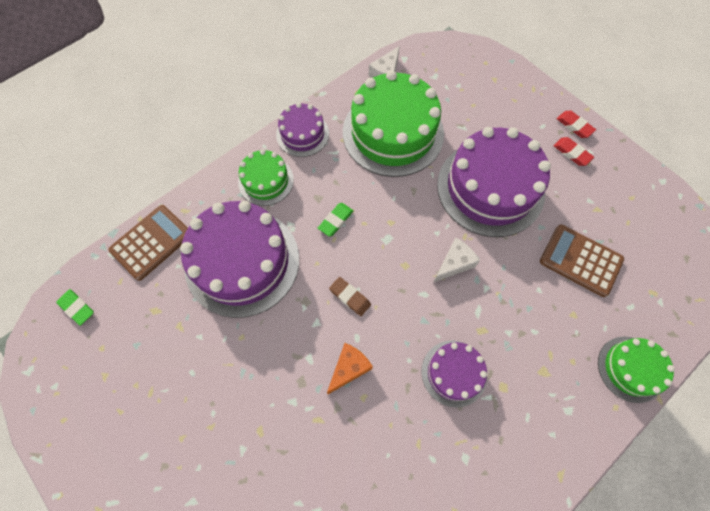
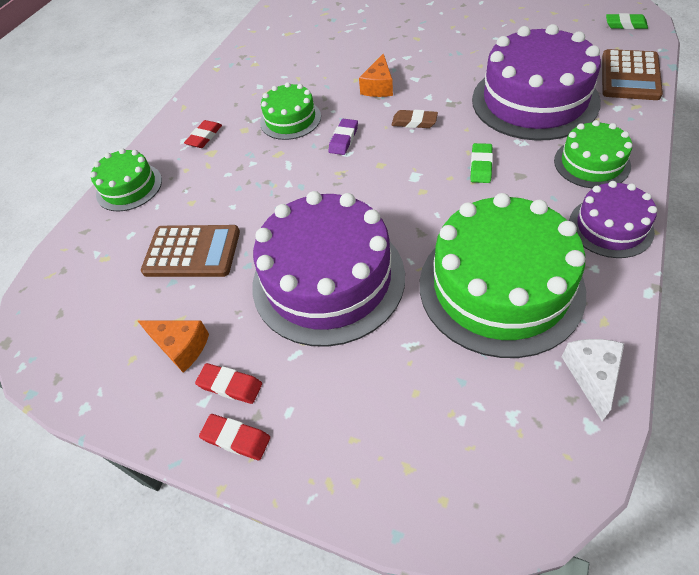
camera: 160 degrees right, 15 degrees down
(419, 313) = (343, 139): none -> purple eraser
(454, 263) = (331, 188): white cheese -> none
(454, 373) = (290, 119): purple cake -> green cake
(546, 401) = (204, 137): none -> red eraser
(598, 190) = (181, 347): none -> orange cheese

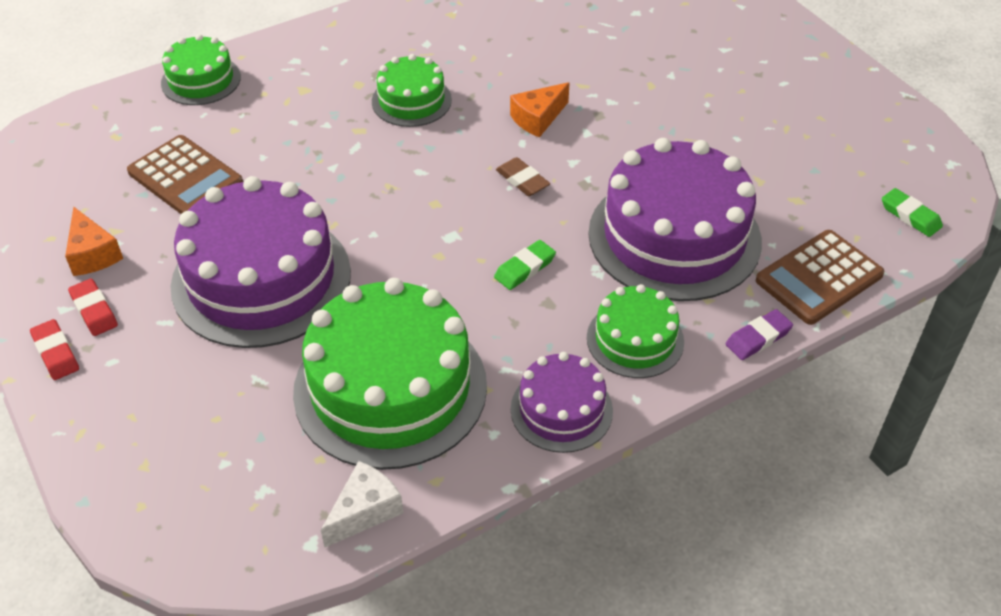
camera: 30 degrees right, 5 degrees down
(204, 137) = (315, 69): red eraser -> none
(343, 139) = (434, 154): purple eraser -> purple eraser (758, 338)

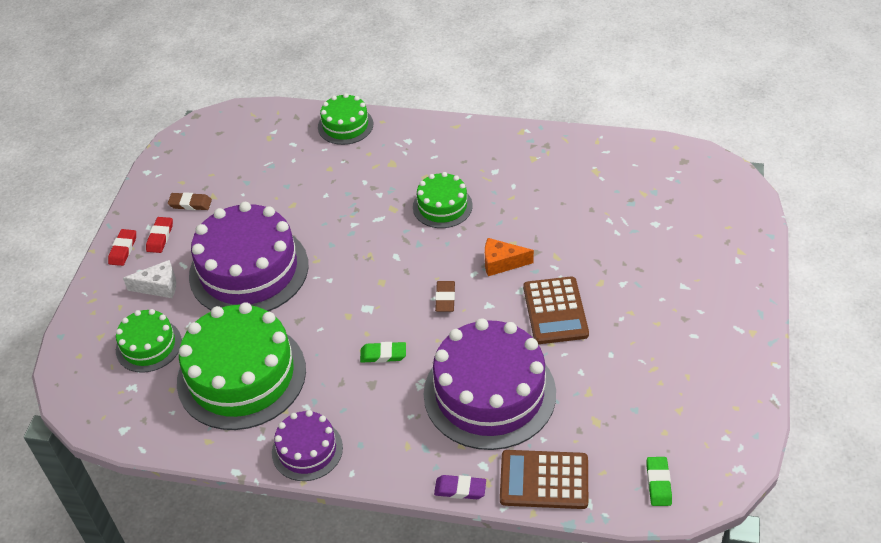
camera: 45 degrees right, 0 degrees up
(93, 254) = (190, 204): orange cheese -> brown eraser
(185, 178) = (275, 185): brown calculator -> brown calculator (555, 311)
(365, 511) = (161, 431): white cheese -> white cheese (159, 286)
(635, 339) = (391, 439): green cake -> green cake (148, 345)

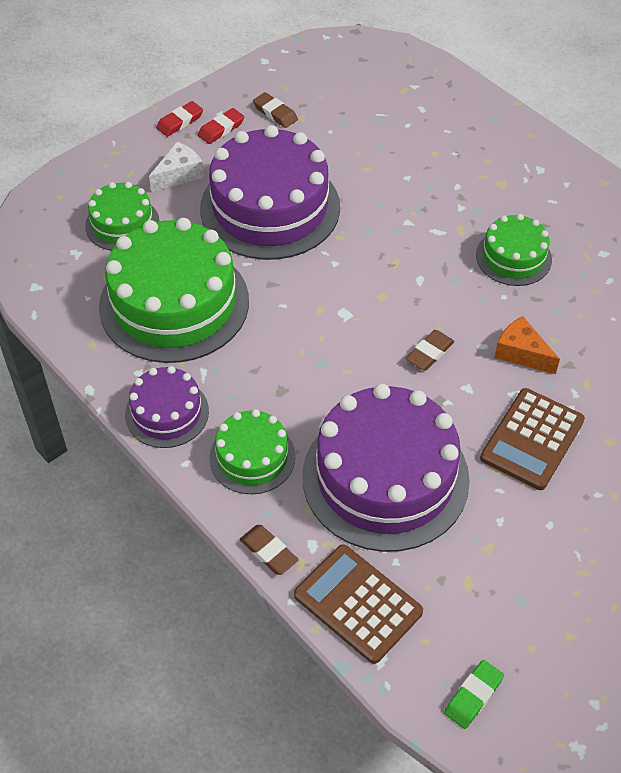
camera: 35 degrees right, 5 degrees up
(159, 286) = (179, 175): white cheese -> white cheese turned 75 degrees counterclockwise
(345, 125) = (490, 118): green cake -> green cake (252, 457)
(383, 354) = (318, 369): green eraser -> none
(460, 489) = (269, 552): purple eraser -> brown eraser

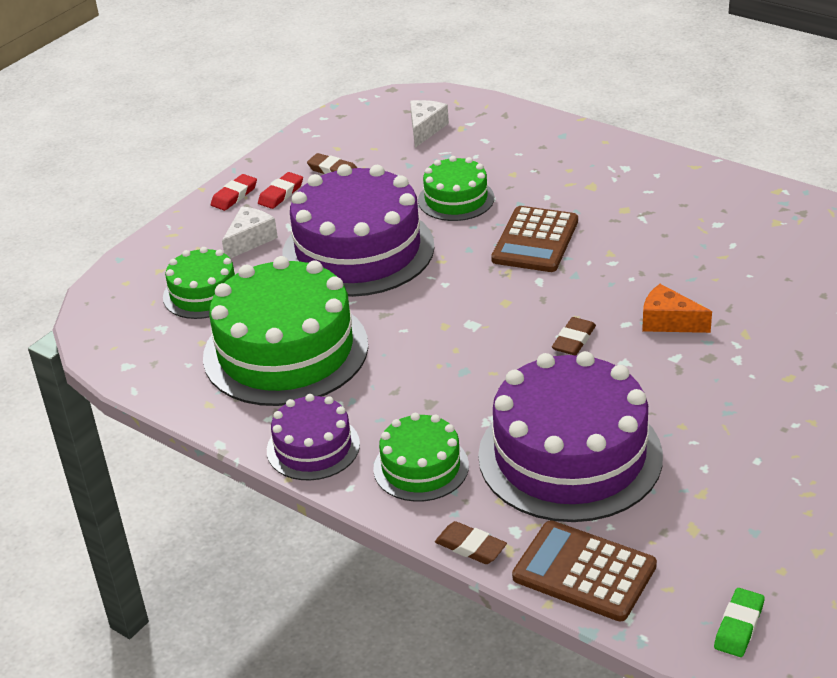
camera: 10 degrees left, 15 degrees down
(371, 84) = (425, 129): none -> white cheese
(513, 257) = (628, 244): green cake -> green cake (456, 199)
(532, 439) = (709, 392): brown calculator -> brown calculator (535, 240)

